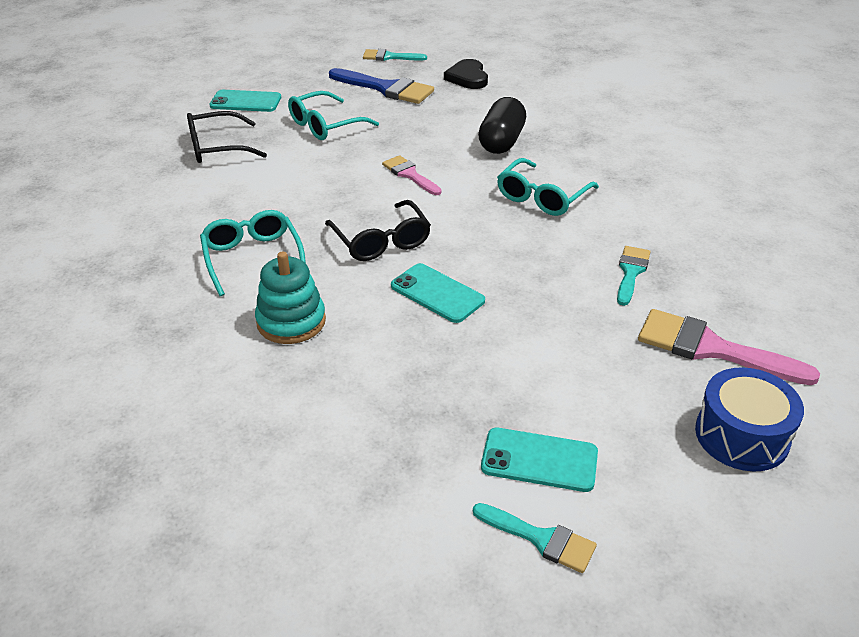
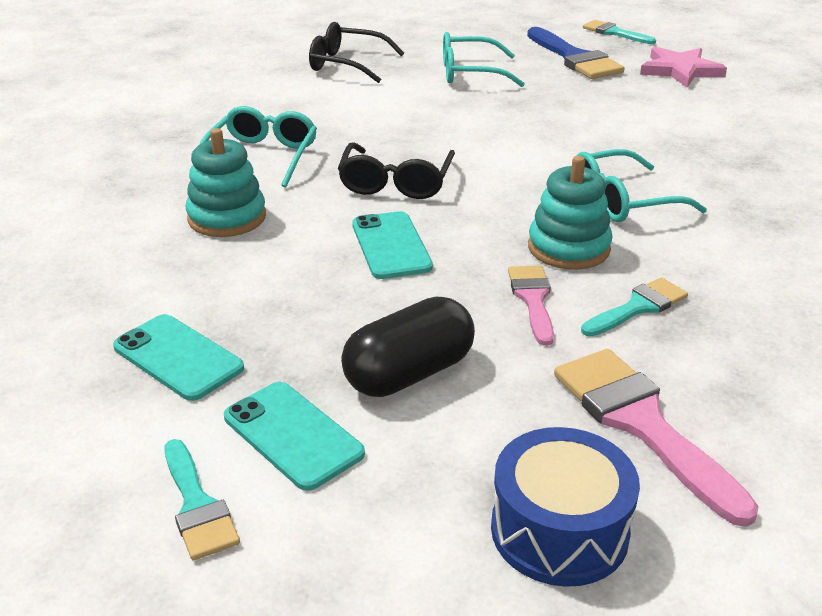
camera: 35 degrees right, 5 degrees down
(246, 102) = (420, 36): turquoise phone -> turquoise phone (178, 357)
(410, 175) = (500, 136): pink brush -> pink brush (532, 299)
(467, 77) = (680, 70): black heart -> pink star
(501, 142) = (643, 137): black capsule -> black capsule (409, 374)
(548, 247) = (568, 248): none -> turquoise stacking toy

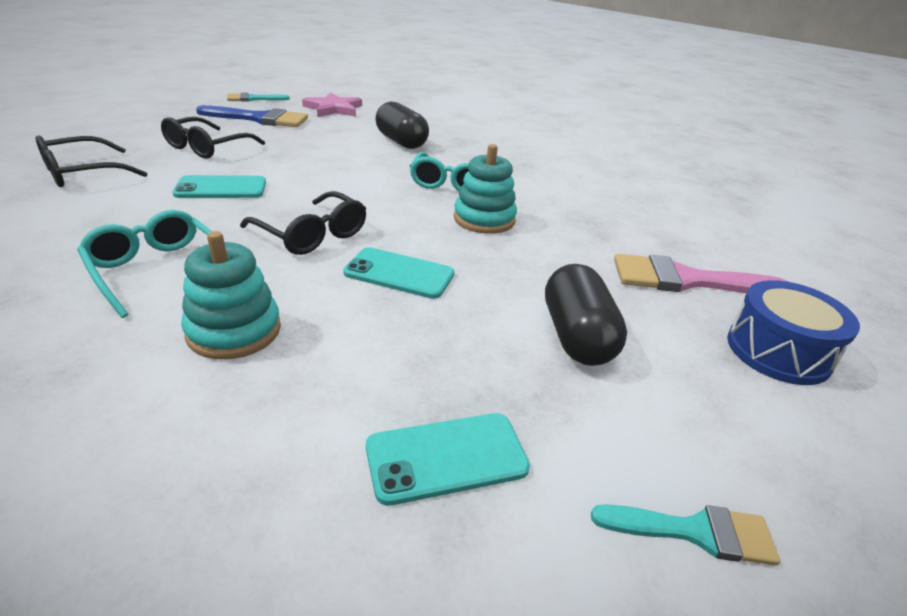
camera: 60 degrees left, 0 degrees up
(293, 435) = (620, 427): turquoise phone -> turquoise phone (221, 188)
(470, 73) = (207, 147): turquoise glasses -> black glasses
(532, 299) = (529, 255): pink brush -> none
(638, 307) = (570, 230): turquoise brush -> none
(672, 135) = (401, 142): none -> black capsule

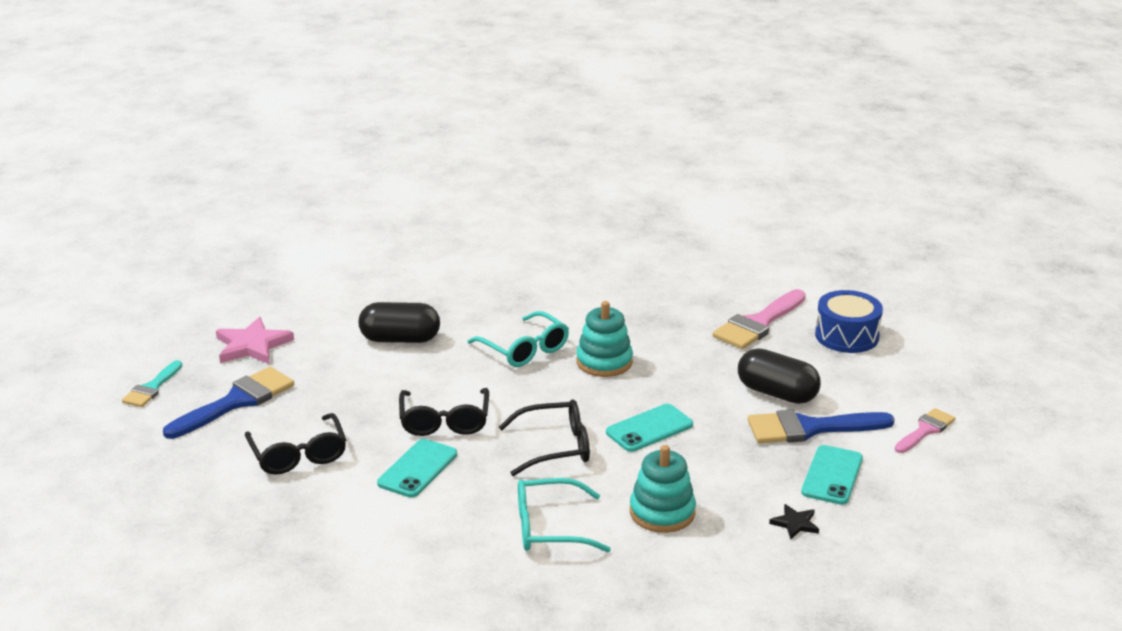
camera: 50 degrees left, 5 degrees down
(82, 173) = (299, 539): black glasses -> black glasses (444, 421)
(283, 462) = (795, 523): none -> black star
(537, 391) = (809, 428): none -> blue brush
(695, 532) = (925, 430): turquoise brush -> pink brush

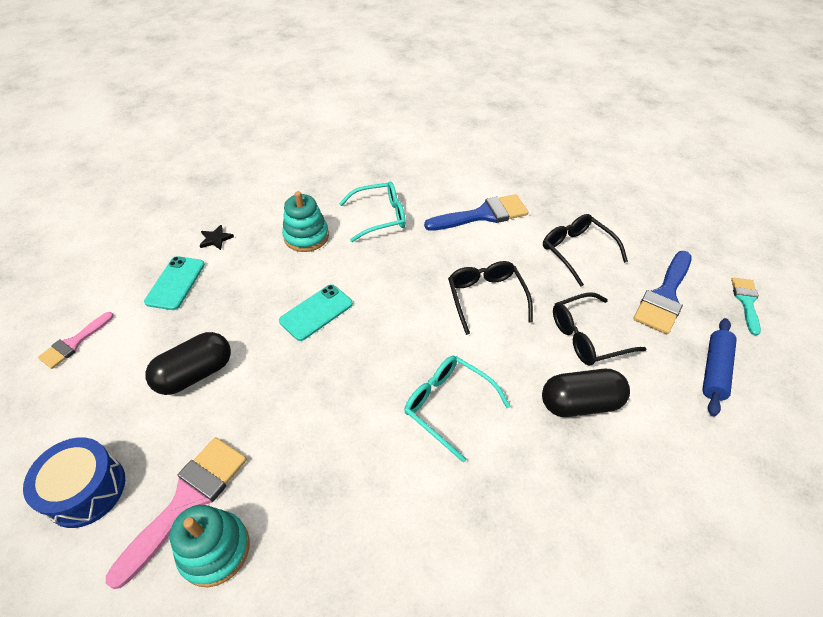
camera: 170 degrees right, 20 degrees up
(252, 345) = (714, 370): pink star -> blue rolling pin
(417, 469) = (485, 250): turquoise phone -> none
(555, 447) = (390, 283): black glasses -> black glasses (587, 337)
(604, 362) = (363, 397): turquoise stacking toy -> turquoise stacking toy (215, 550)
(777, 393) = (195, 374): black capsule -> black capsule turned 60 degrees counterclockwise
(809, 428) = (178, 331): blue brush -> blue brush (483, 215)

